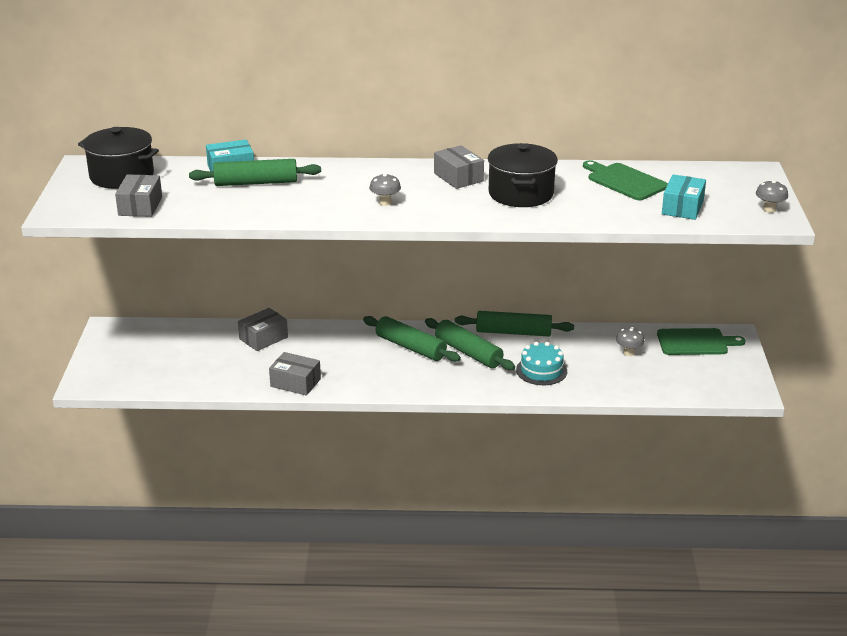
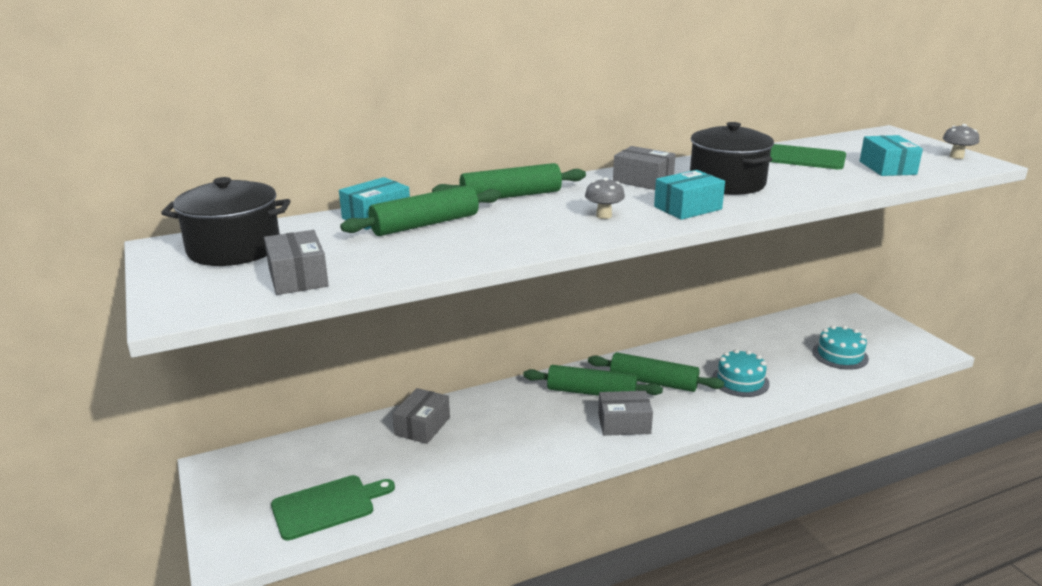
camera: 25 degrees left, 5 degrees down
(295, 383) = (505, 469): grey box -> grey box (624, 423)
(455, 210) = (688, 208): none -> turquoise box
(513, 332) = (673, 350): green rolling pin -> green rolling pin (511, 196)
(628, 353) = (794, 343): grey mushroom -> none
(657, 373) = (840, 355): none -> turquoise cake
(695, 342) = (834, 319): green cutting board -> green cutting board (327, 506)

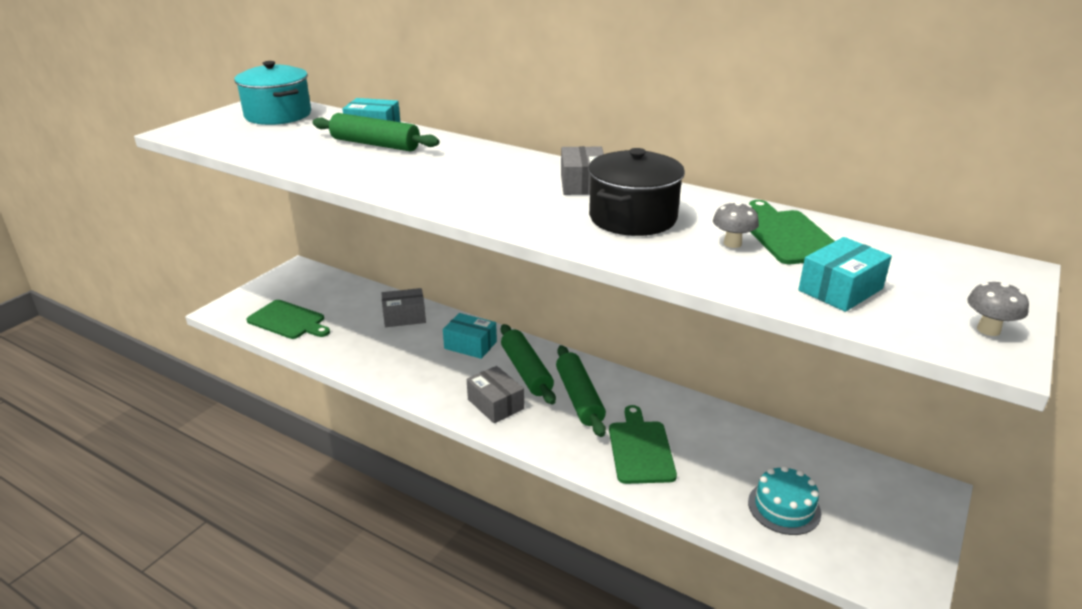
camera: 55 degrees right, 5 degrees up
(234, 249) = (278, 115): black pot -> turquoise pot
(298, 277) = (247, 141): grey box -> none
(511, 196) = (471, 151): green rolling pin -> none
(604, 216) = (467, 190): grey mushroom -> grey mushroom (732, 243)
(688, 208) = (532, 216): turquoise box -> turquoise box (470, 345)
(740, 381) = (640, 449): turquoise cake -> green cutting board

